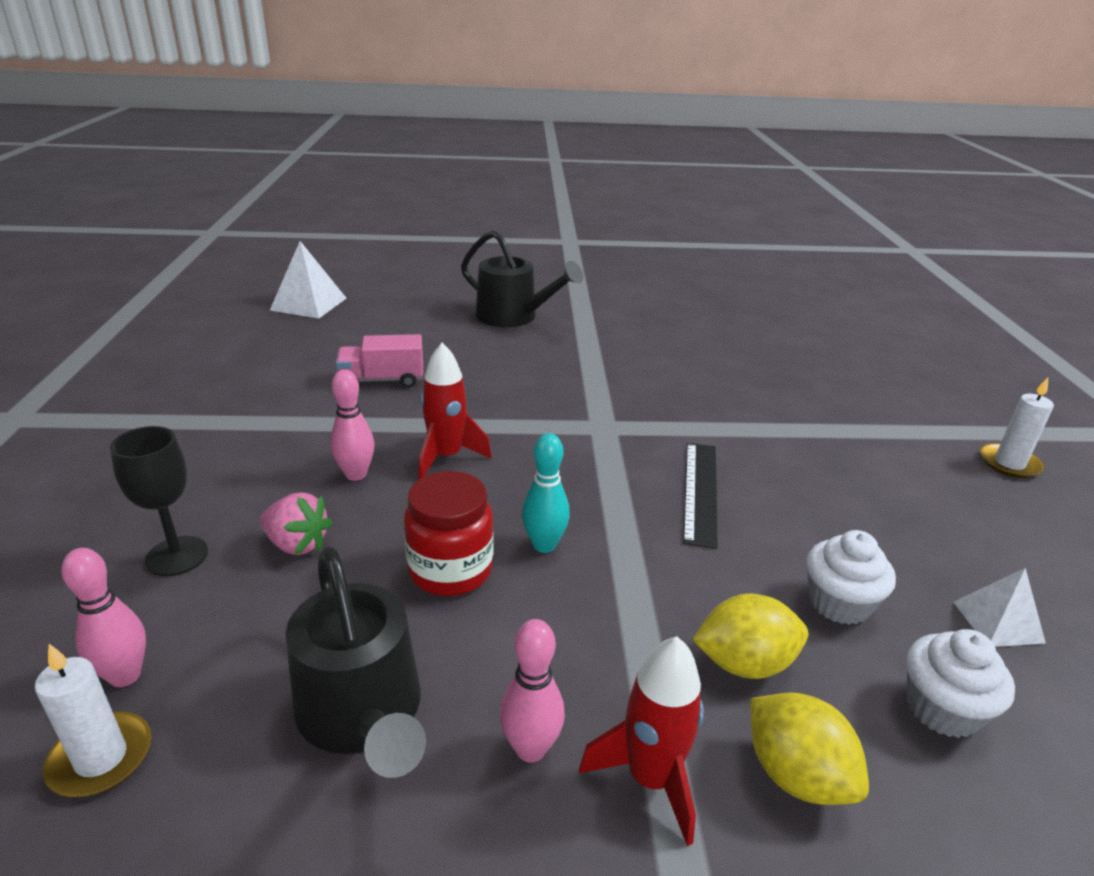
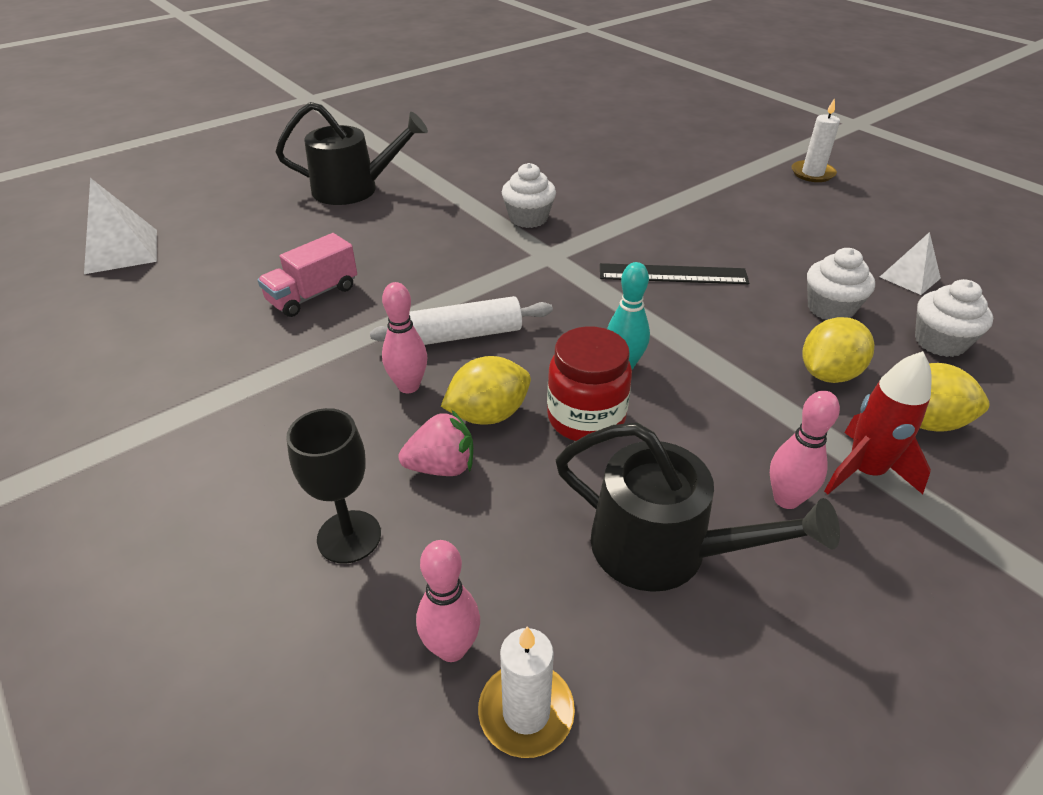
camera: 35 degrees left, 10 degrees up
(381, 525) = (488, 414): none -> yellow lemon
(446, 457) = (464, 335): red rocket -> white rolling pin
(626, 390) = (528, 218): none -> white cupcake
(701, 491) = (673, 274): black ruler -> black ruler turned 60 degrees counterclockwise

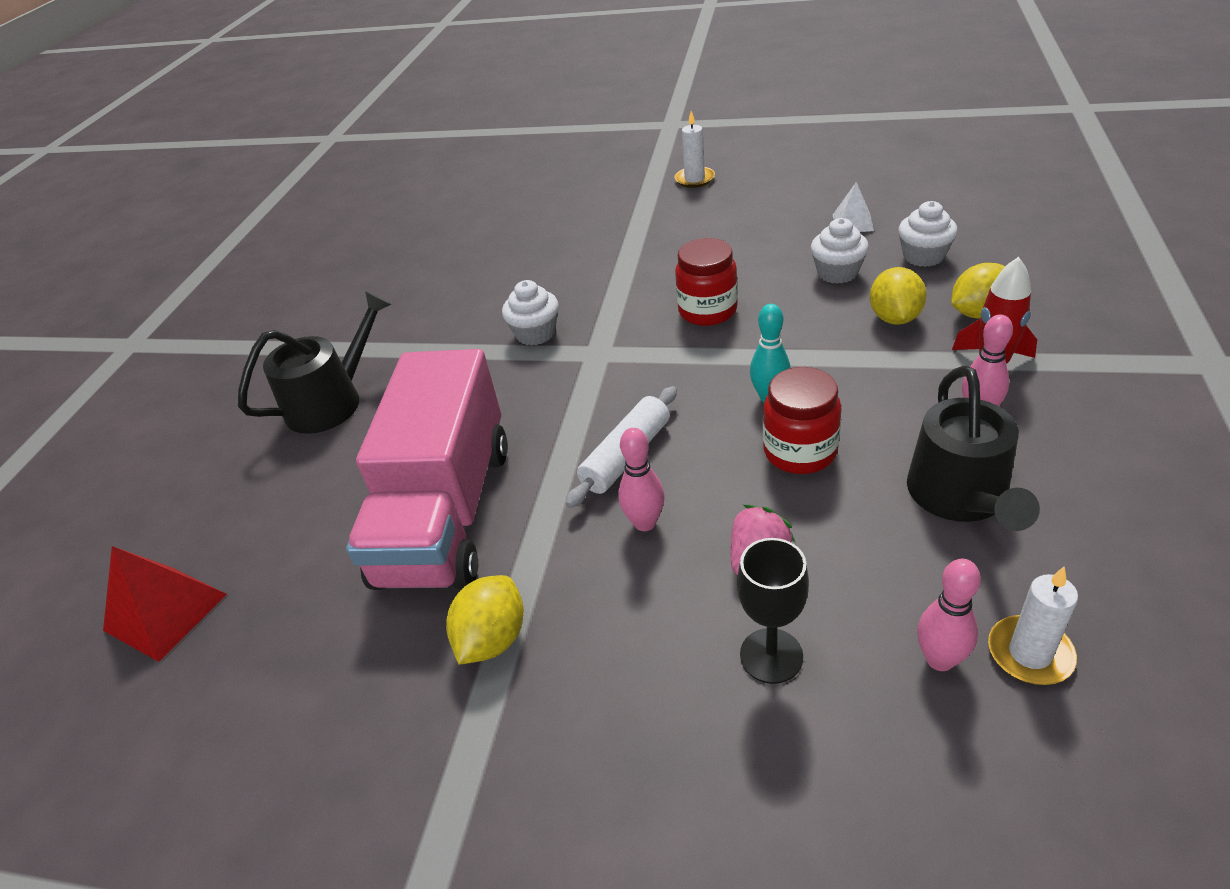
camera: 35 degrees left, 0 degrees up
(121, 251) = (165, 612): white pyramid -> red pyramid
(313, 295) = (447, 513): pink truck -> pink truck, size x2.24
(488, 414) = (733, 498): yellow lemon -> yellow lemon (493, 639)
(663, 549) = (960, 496): black watering can -> black watering can turned 105 degrees clockwise
(673, 274) = (707, 311): black ruler -> red jar

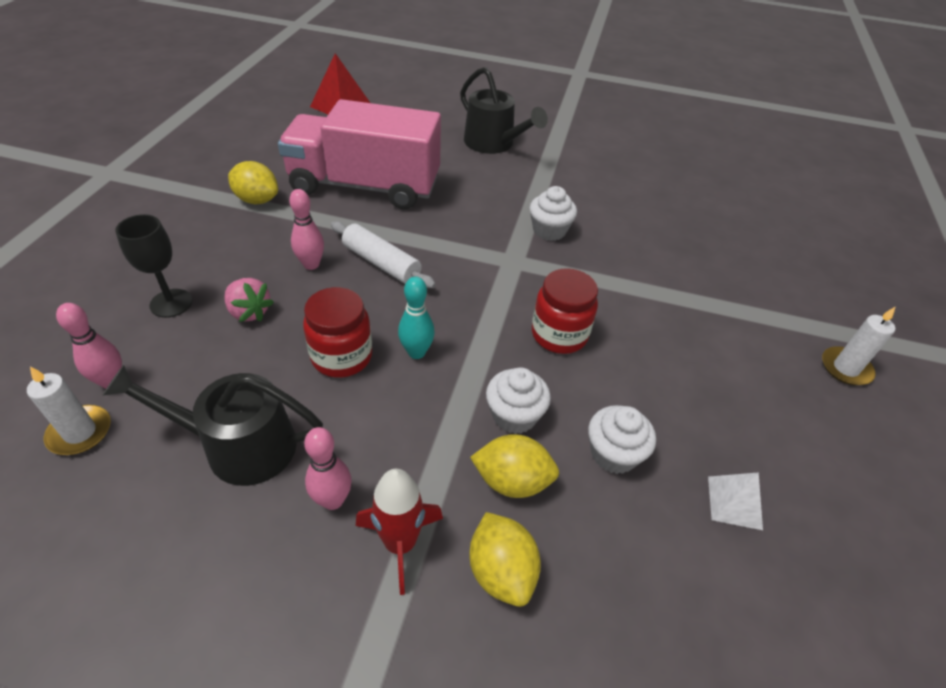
camera: 85 degrees right, 5 degrees up
(923, 256) = (641, 556): white cupcake -> white cupcake (514, 415)

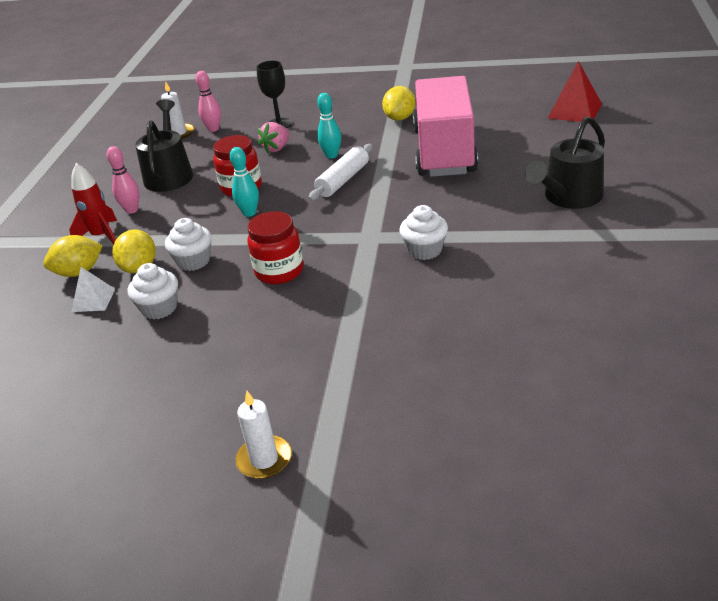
camera: 90 degrees right, 10 degrees down
(311, 264) = (331, 155): pink bowling pin -> turquoise bowling pin
(734, 502) = (113, 370): white pyramid -> white pyramid (93, 300)

